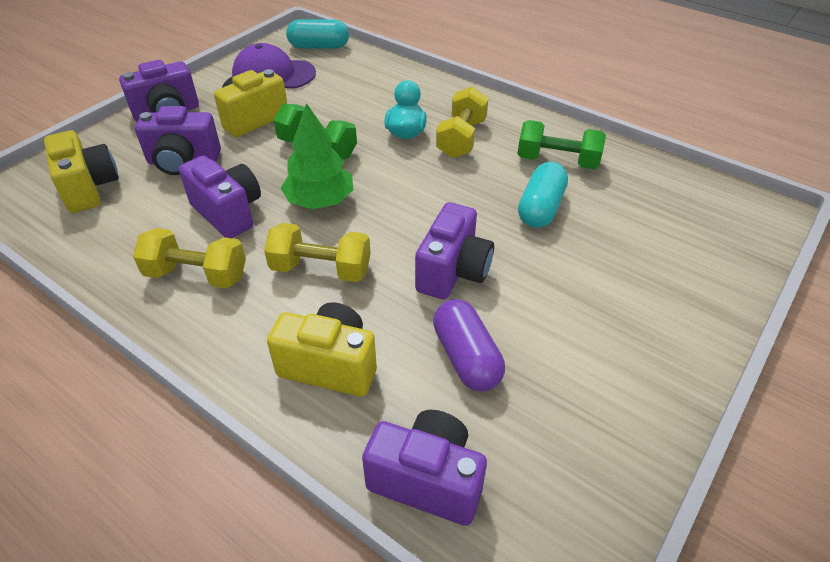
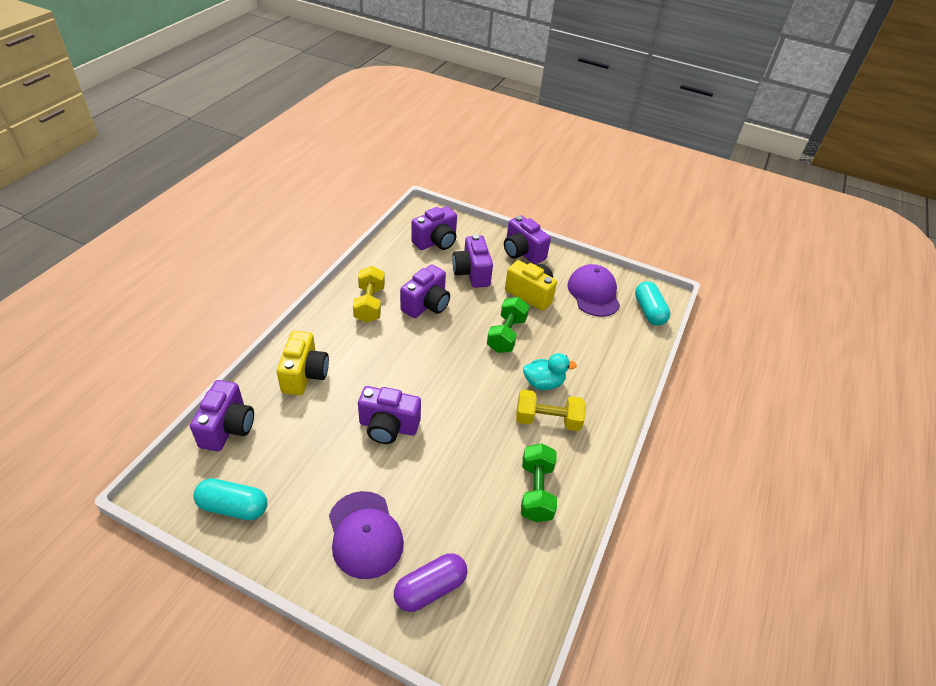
camera: 75 degrees right, 0 degrees up
(89, 188) = (436, 242): yellow camera -> purple camera
(320, 201) = (447, 346): green tree -> none
(321, 269) = (381, 358): yellow dumbbell -> none
(466, 357) = (313, 439): purple capsule -> purple capsule (430, 589)
(540, 208) = (468, 479): turquoise capsule -> turquoise capsule (233, 507)
(623, 306) = (365, 534): none -> purple cap

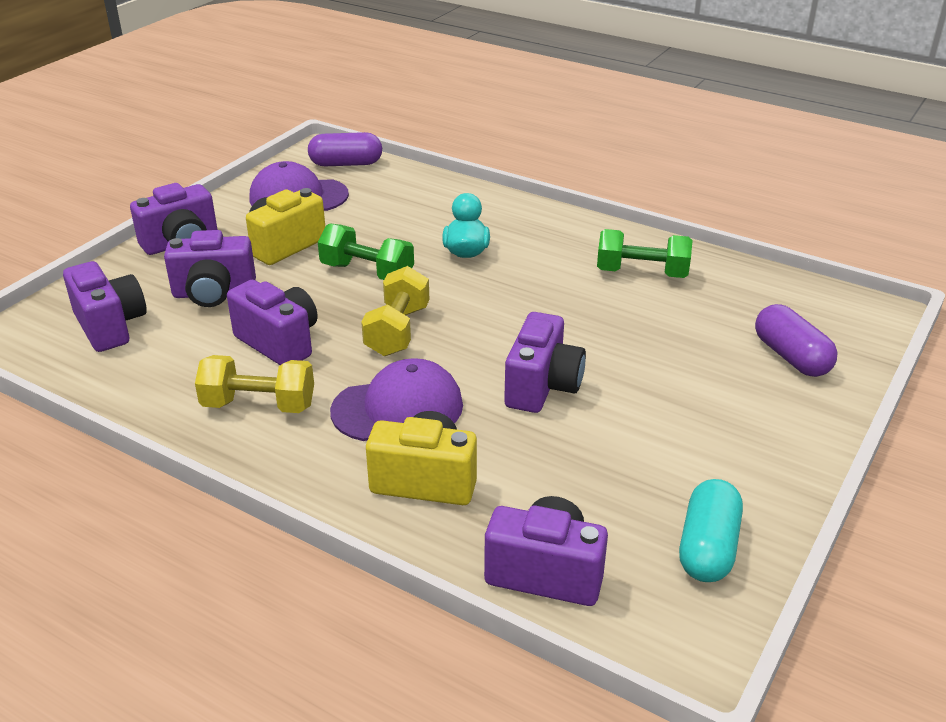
camera: 80 degrees left, 10 degrees down
(365, 534) = (728, 409): purple cap -> purple cap (398, 408)
(547, 420) = (530, 255): yellow dumbbell -> yellow dumbbell (397, 331)
(649, 311) = (346, 164): turquoise capsule -> purple capsule

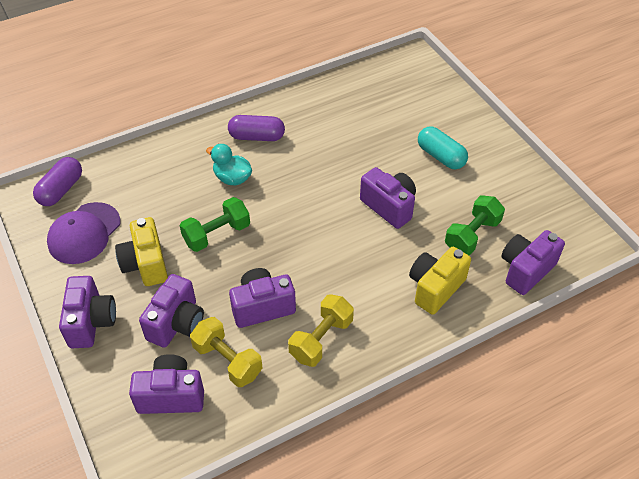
camera: 60 degrees left, 15 degrees up
(397, 331) = (292, 245): yellow dumbbell -> yellow dumbbell (227, 361)
(398, 408) = (367, 275): purple cap -> none
(642, 273) = (316, 117): green dumbbell -> green dumbbell (472, 235)
(707, 547) = (539, 206): turquoise capsule -> turquoise capsule (441, 156)
(791, 357) = (428, 104): purple capsule -> purple capsule (257, 137)

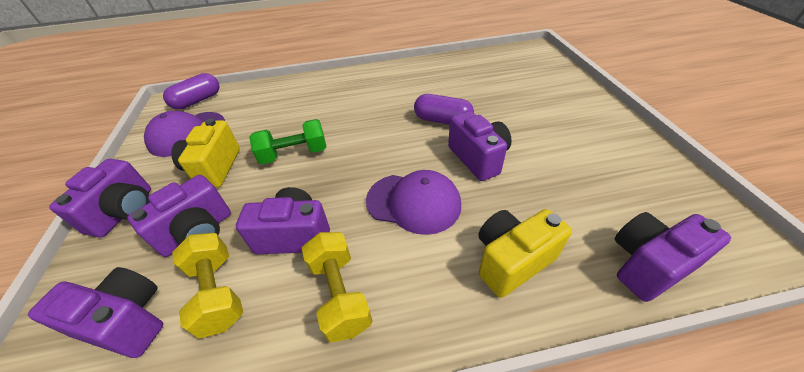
camera: 20 degrees right, 5 degrees down
(232, 178) = (336, 112): turquoise duck -> none
(257, 137) = (374, 85): purple capsule -> purple capsule (442, 120)
(321, 339) = (340, 294): yellow dumbbell -> yellow dumbbell turned 75 degrees counterclockwise
(348, 259) = (413, 202): none -> purple cap
(441, 156) = (547, 122): turquoise capsule -> none
(472, 235) = (572, 205): green dumbbell -> none

